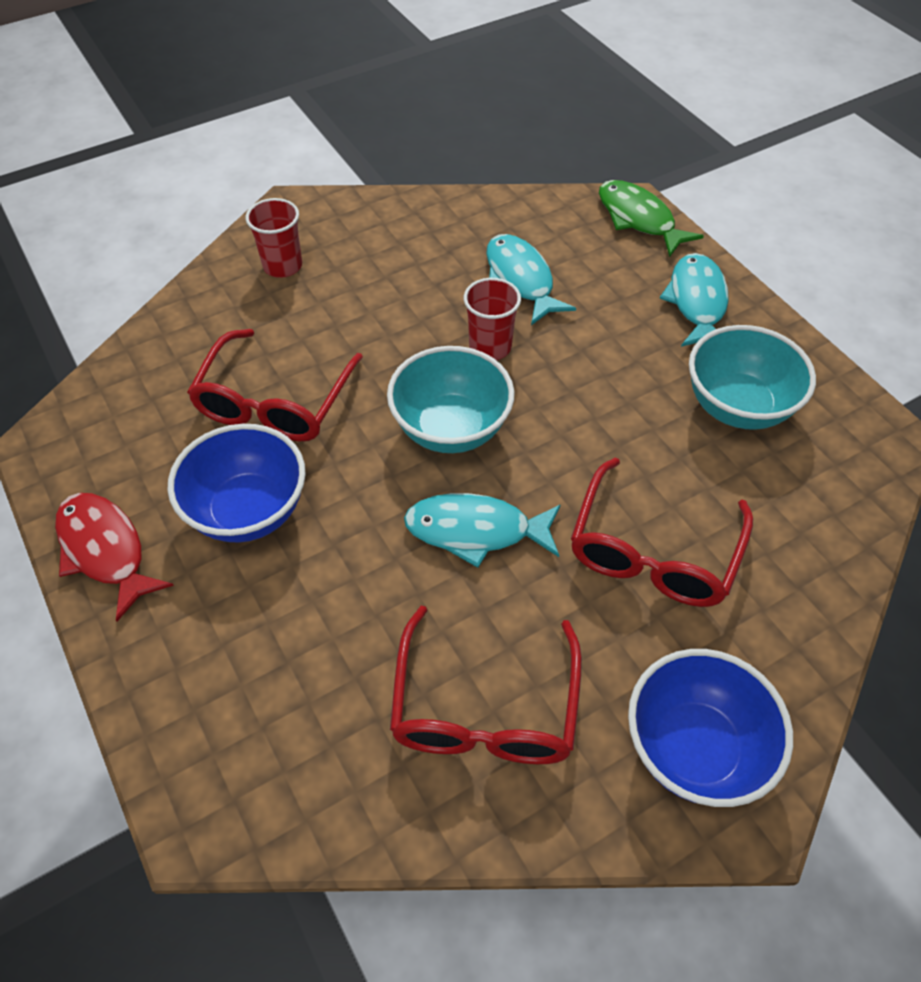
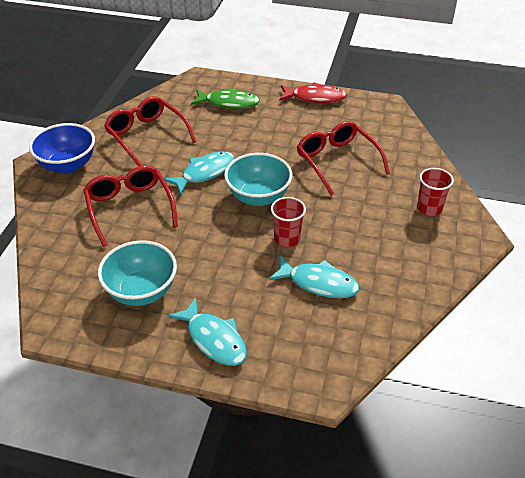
camera: 135 degrees right, 10 degrees down
(248, 511) = (290, 130): blue bowl -> none
(638, 219) = (306, 377): green fish -> green fish (229, 103)

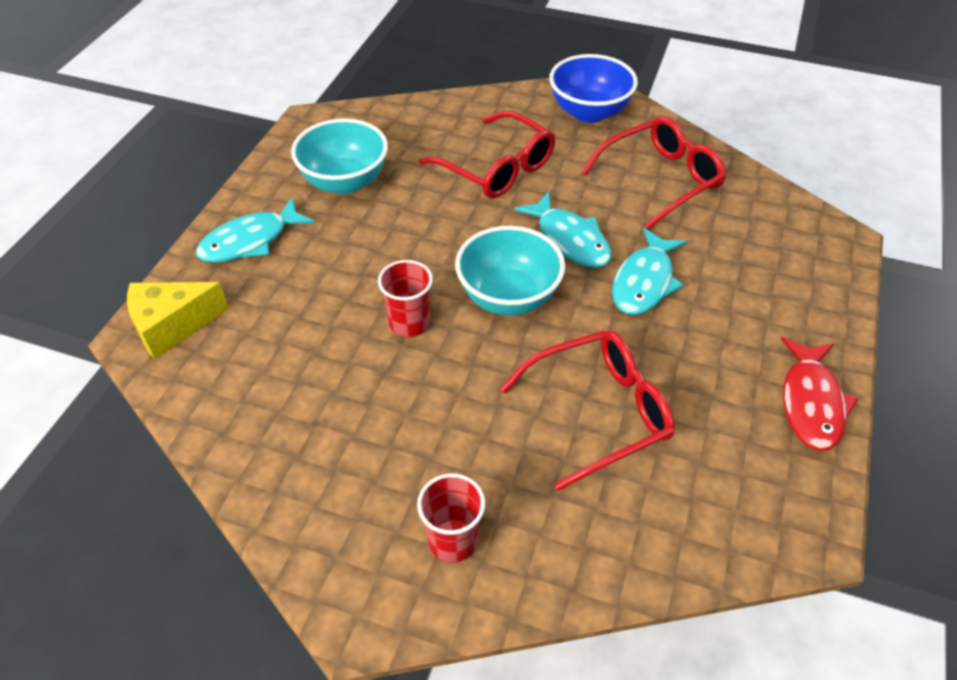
camera: 95 degrees right, 5 degrees up
(129, 208) = (497, 168): red glasses -> red glasses turned 60 degrees clockwise
(229, 103) = (767, 274): green fish -> none
(310, 367) = (172, 326): none -> yellow cheese
(318, 283) = (311, 351): turquoise fish -> turquoise fish (644, 282)

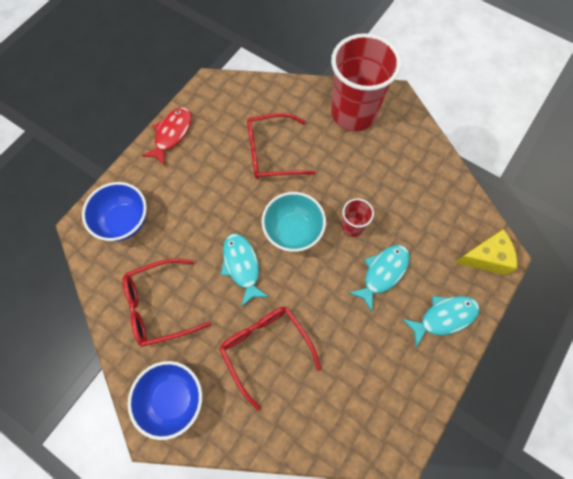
camera: 165 degrees left, 20 degrees up
(345, 182) = (377, 362): turquoise bowl -> none
(453, 541) = (353, 113): red cup -> red cup, size x2.24
(644, 282) = (213, 222): turquoise fish -> turquoise fish (383, 273)
(784, 256) = (124, 221): none -> blue bowl

